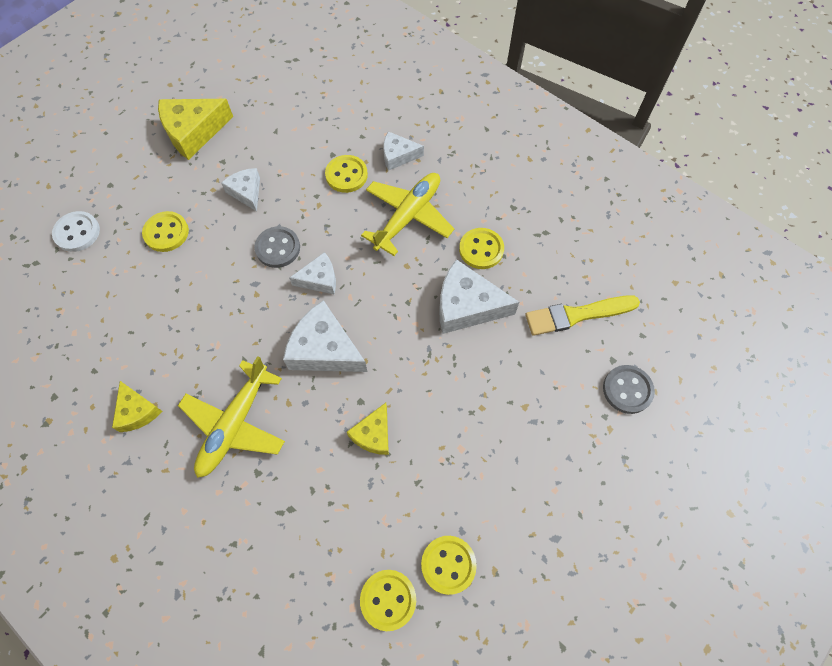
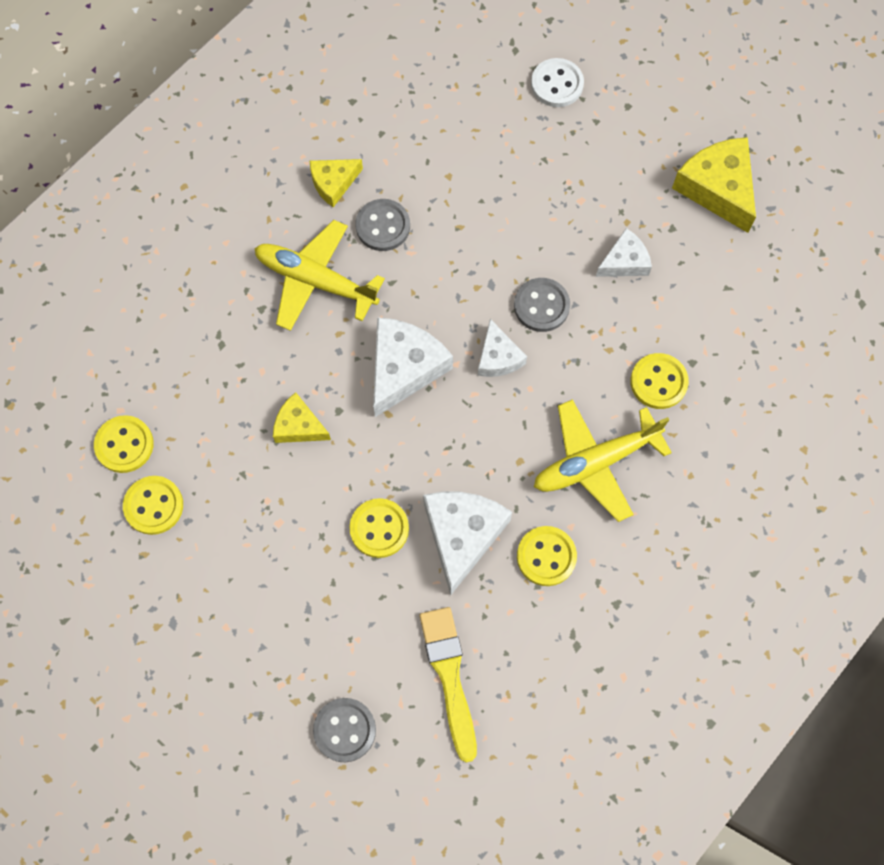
camera: 90 degrees right, 5 degrees up
(166, 233) = (560, 178): yellow button -> yellow button (379, 529)
(188, 368) = (383, 226): none -> grey button
(398, 156) = (695, 448): white cheese -> none
(408, 216) = (595, 462): yellow plane -> yellow plane turned 120 degrees clockwise

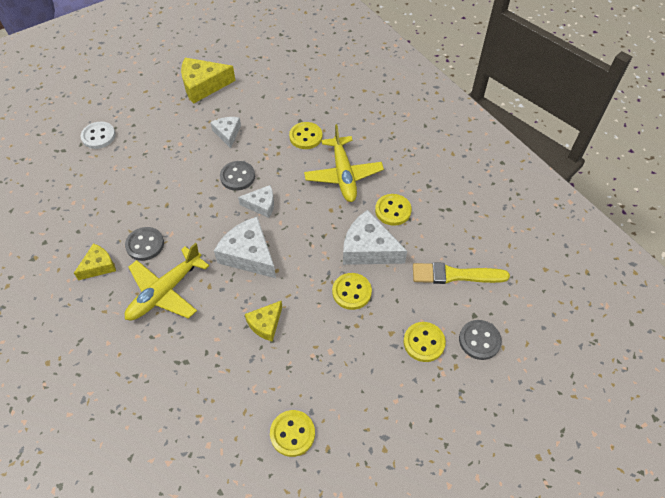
camera: 75 degrees left, 15 degrees down
(124, 445) = (237, 446): yellow button -> yellow button (424, 342)
(333, 183) = (99, 266): yellow cheese -> yellow cheese turned 120 degrees counterclockwise

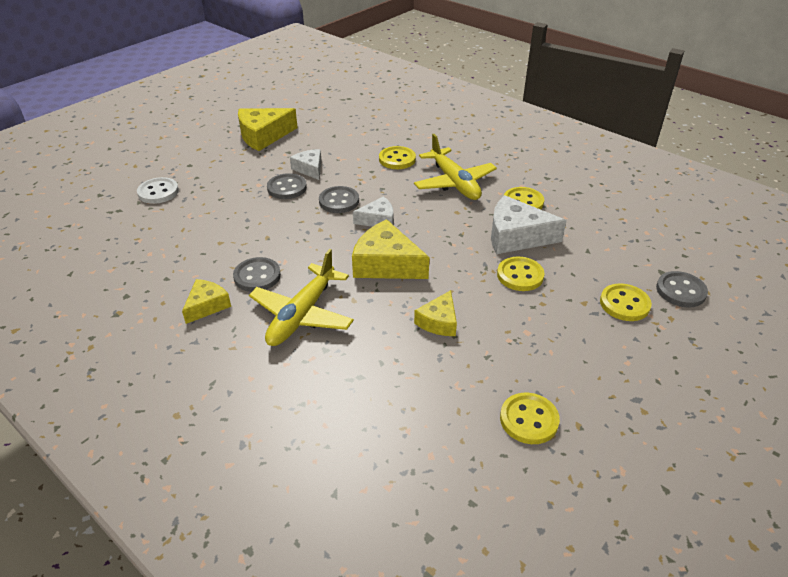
camera: 15 degrees left, 15 degrees down
(201, 152) = (287, 188): none -> grey button
(248, 255) = (386, 264): white cheese -> yellow cheese
(455, 275) = (619, 242): yellow brush -> none

